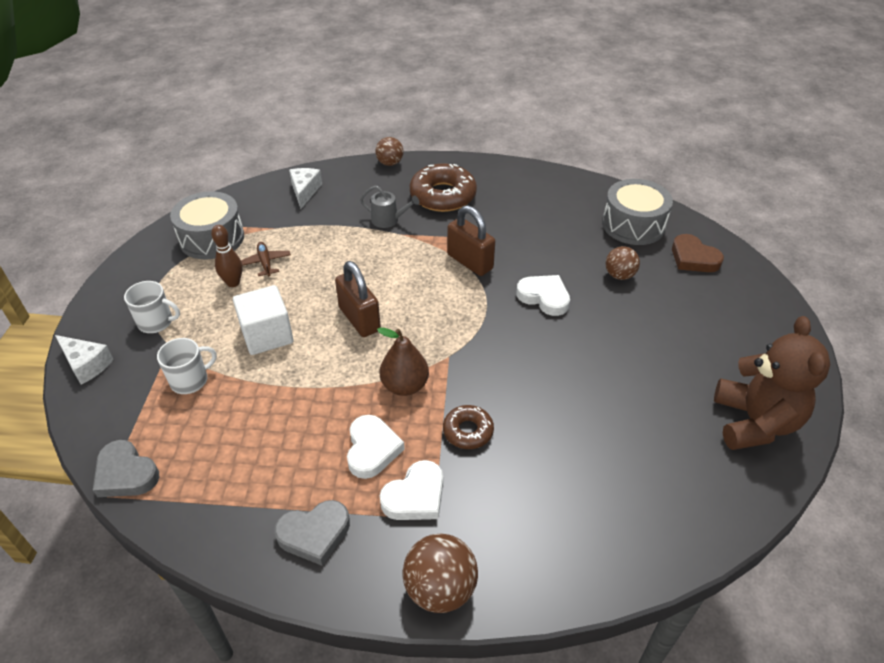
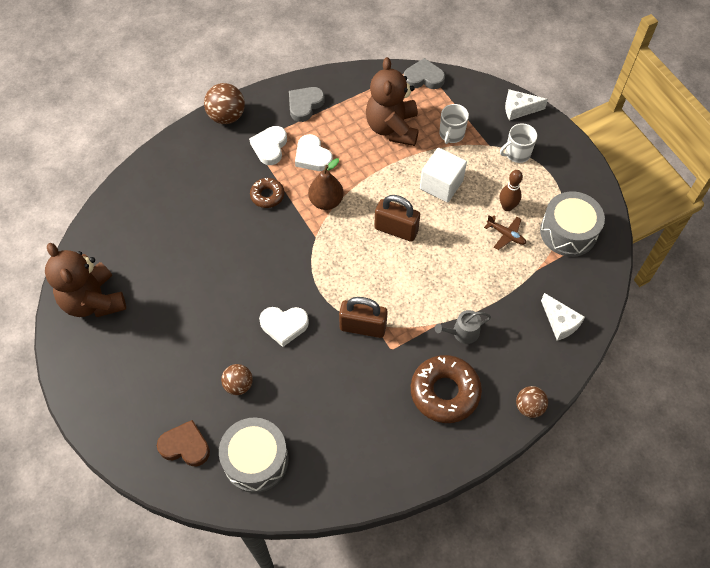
camera: 145 degrees right, 15 degrees up
(243, 428) = (392, 128): none -> brown teddy bear

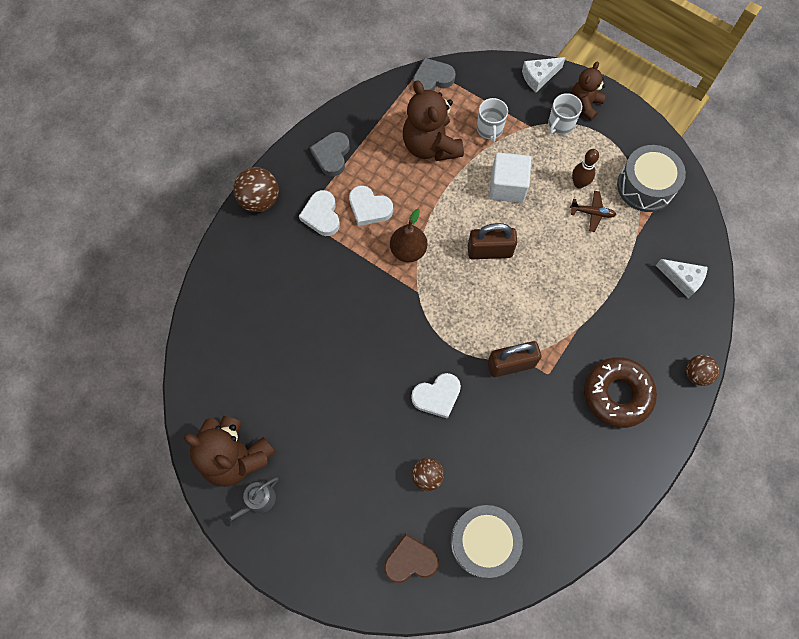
camera: 25 degrees left, 10 degrees up
(267, 195) = (347, 268): brown donut -> none
(462, 333) = (603, 328): grey watering can -> grey watering can (258, 501)
(548, 146) = (584, 104): none -> brown teddy bear

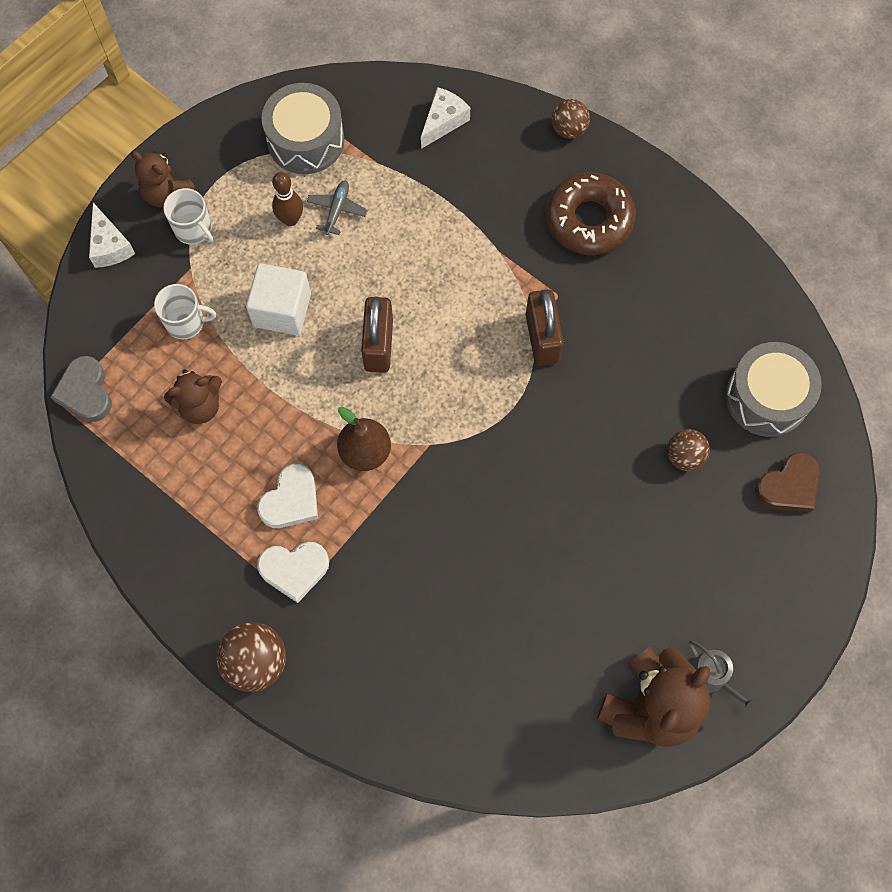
camera: 85 degrees left, 0 degrees up
(332, 155) = (194, 549): grey heart -> none
(410, 560) = (789, 486): brown heart -> brown heart turned 120 degrees counterclockwise
(430, 145) = (200, 406): brown teddy bear -> brown teddy bear, size x0.61
(437, 396) = (580, 434): white heart -> none
(592, 213) = (337, 210): brown plane -> grey plane

